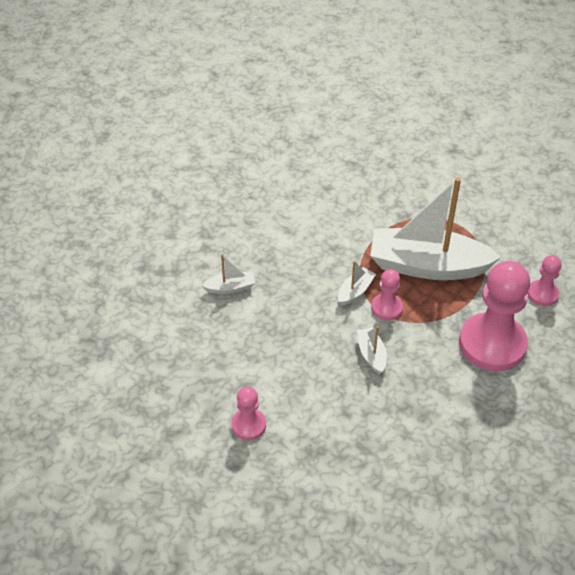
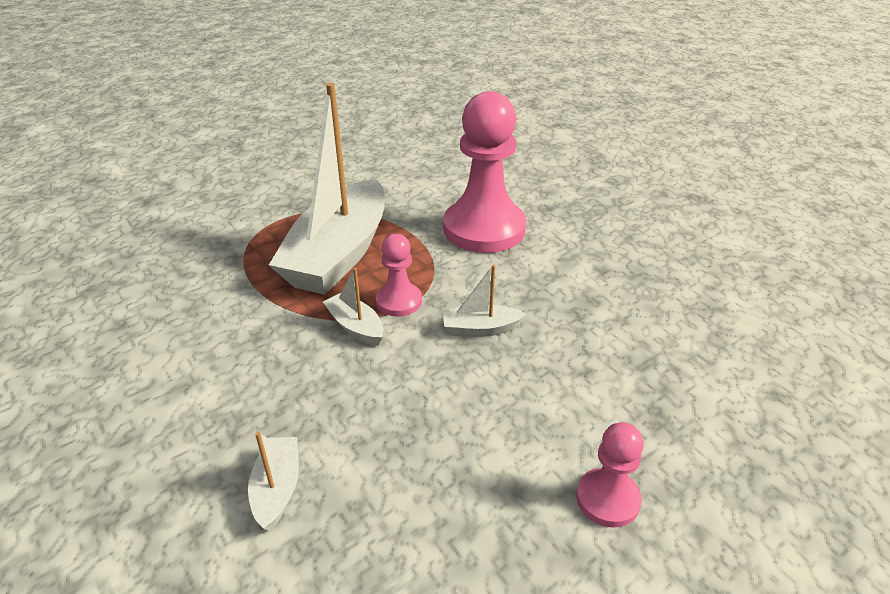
camera: 80 degrees left, 10 degrees down
(542, 294) = (420, 184): pink pawn -> none

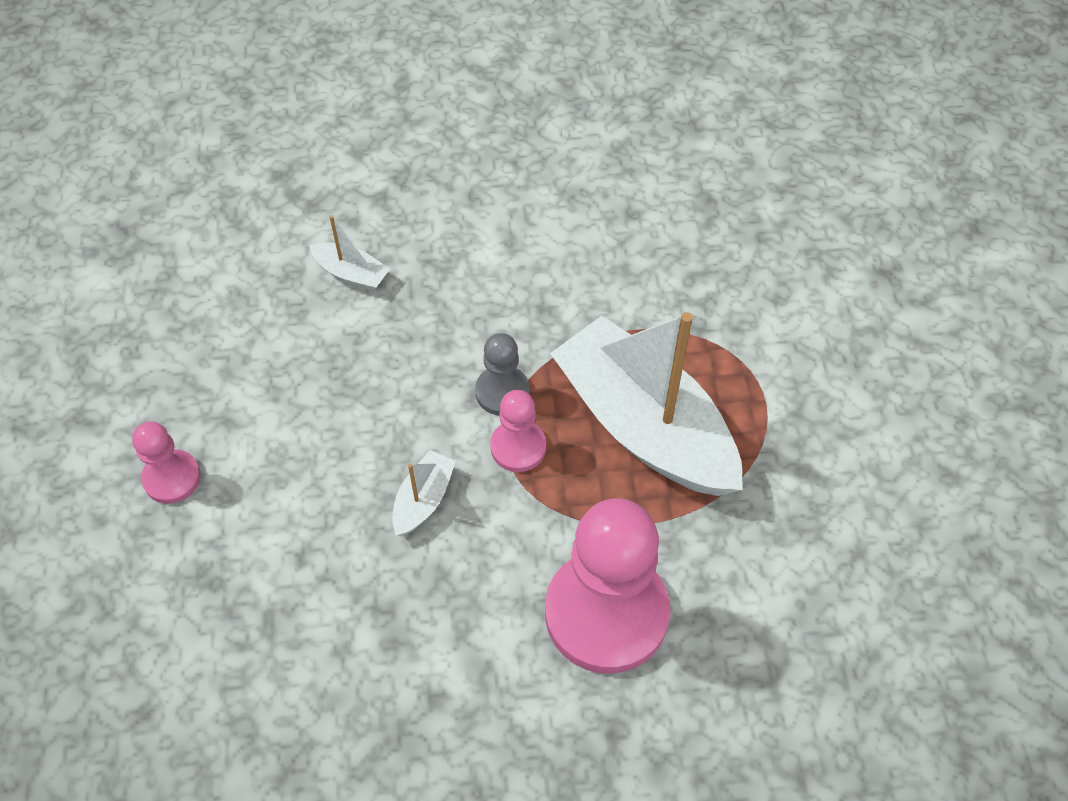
camera: 120 degrees right, 20 degrees up
(355, 327) = (502, 392): white boat -> grey pawn

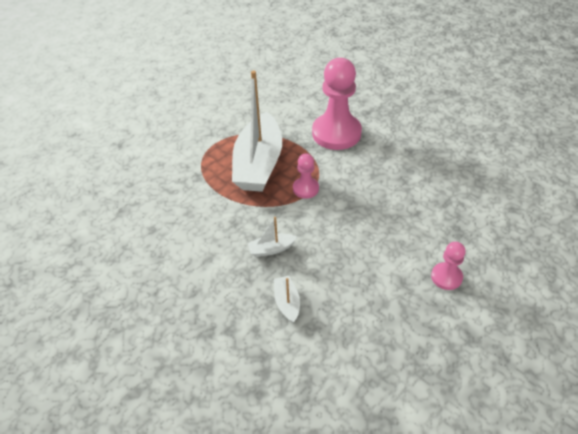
camera: 130 degrees left, 10 degrees down
(423, 500) = (356, 198): white boat -> white boat (271, 249)
(502, 392) = (288, 208): grey pawn -> none

